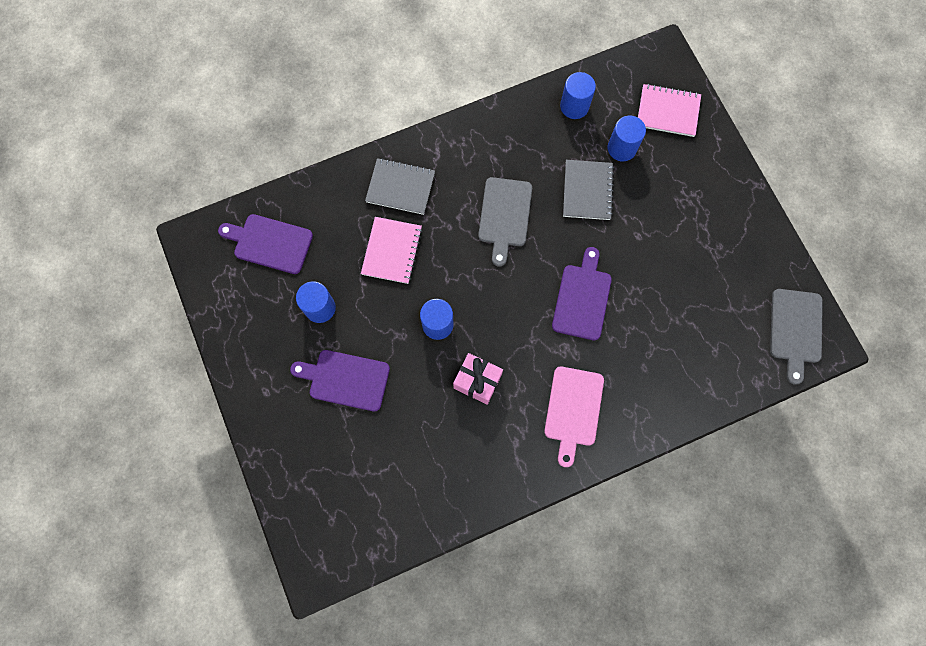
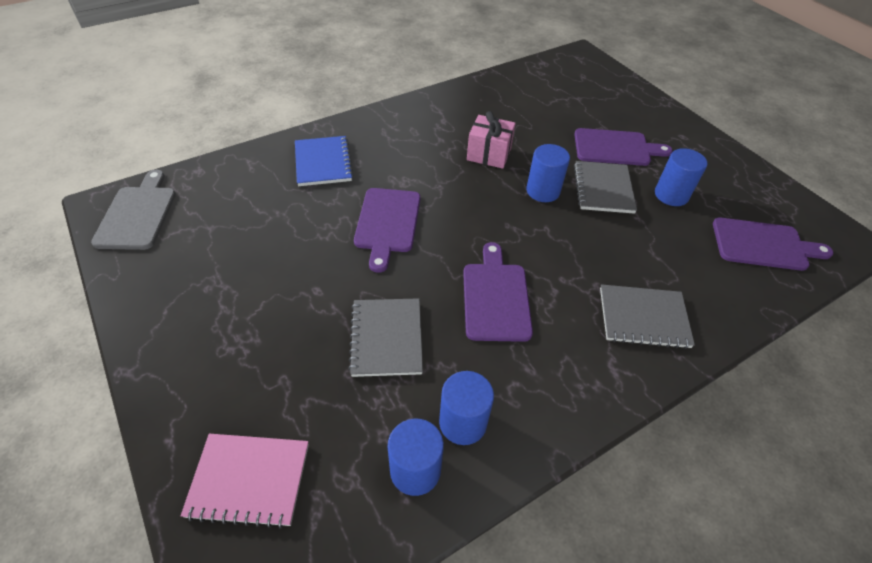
camera: 170 degrees right, 25 degrees down
(380, 322) = (603, 189): none -> grey notebook
(392, 251) = (620, 249): pink notebook -> none
(504, 216) = (495, 297): grey cutting board -> purple cutting board
(573, 410) = (392, 142): pink cutting board -> none
(622, 148) = (334, 405): blue cylinder -> blue cylinder (463, 422)
(641, 384) = (323, 162): none -> blue notebook

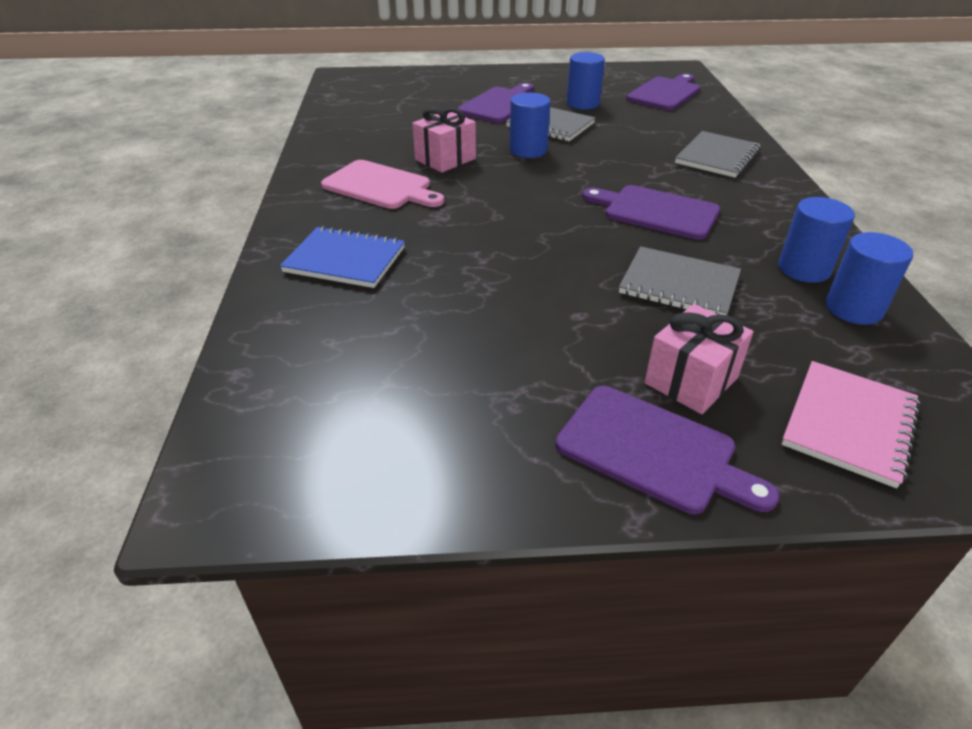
camera: 60 degrees left, 10 degrees down
(138, 214) = (280, 460): grey cutting board -> none
(266, 371) = (691, 380): none -> pink gift
(387, 223) = (502, 242): purple cutting board -> purple cutting board (653, 450)
(424, 140) = (380, 186): none -> pink cutting board

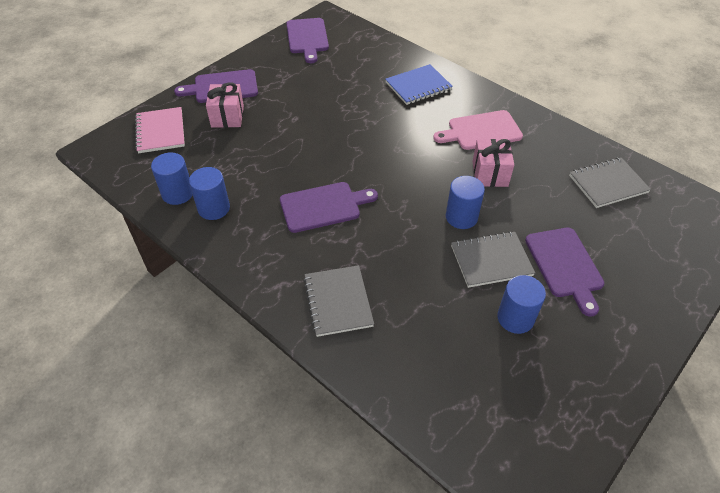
camera: 135 degrees right, 10 degrees up
(665, 93) = (480, 405): purple cutting board -> purple cutting board (307, 38)
(679, 285) = (267, 159): grey notebook -> grey notebook (608, 184)

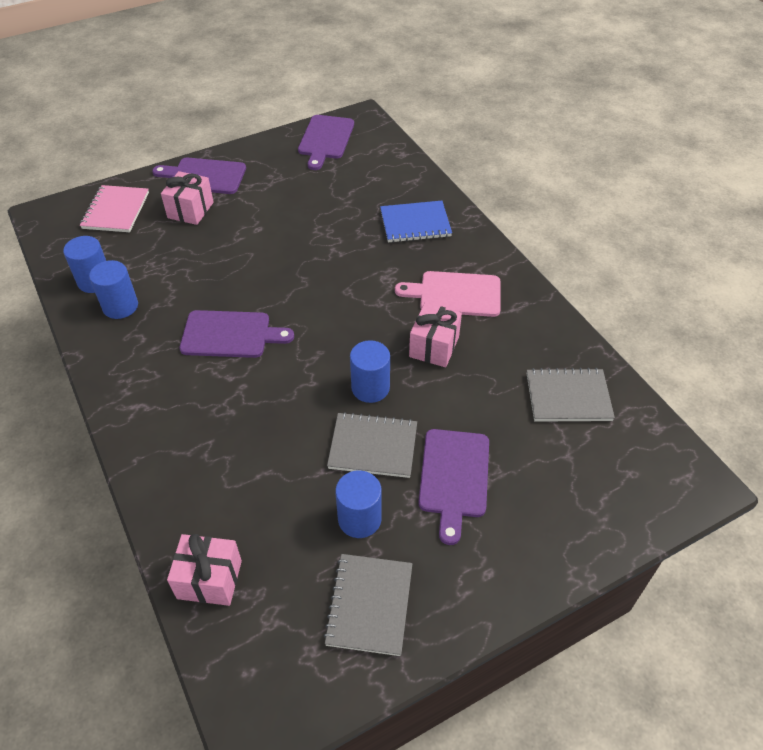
camera: 20 degrees right, 0 degrees up
(338, 302) = (184, 441): grey notebook -> grey notebook (369, 605)
(428, 404) = (209, 579): none -> pink gift

